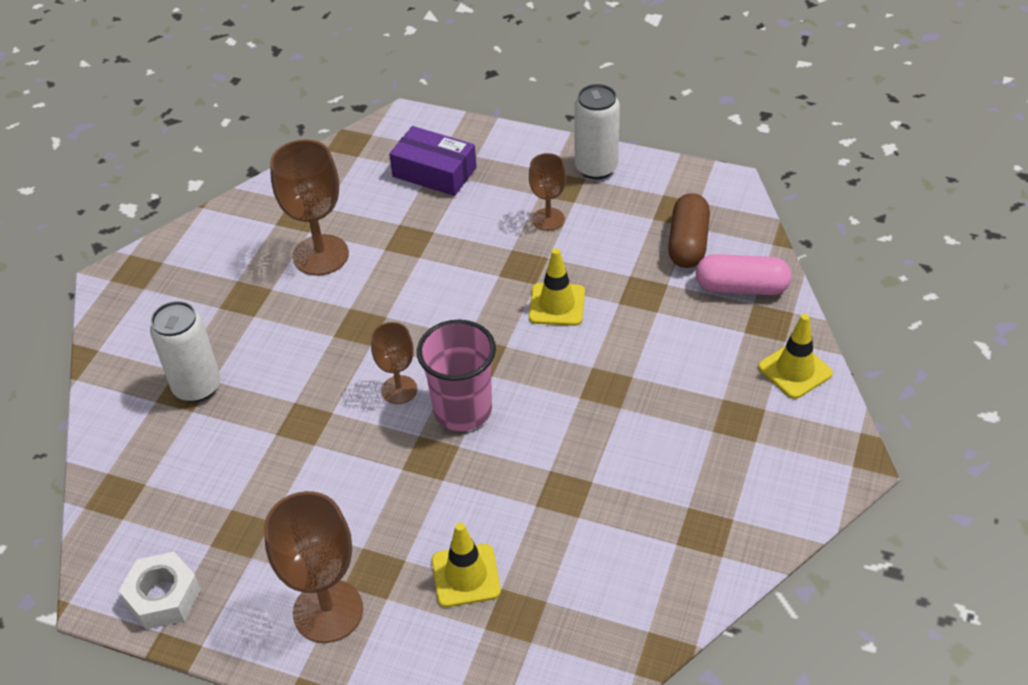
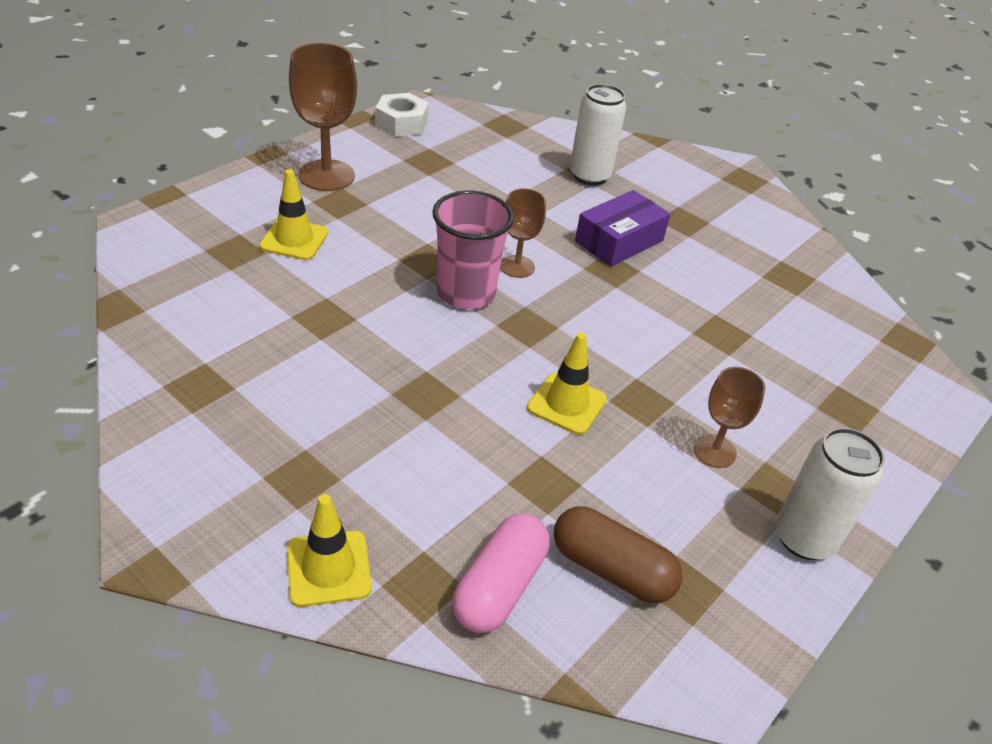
camera: 105 degrees right, 5 degrees down
(320, 255) = (723, 273): brown goblet -> none
(434, 172) = (835, 387): purple box -> purple box (619, 241)

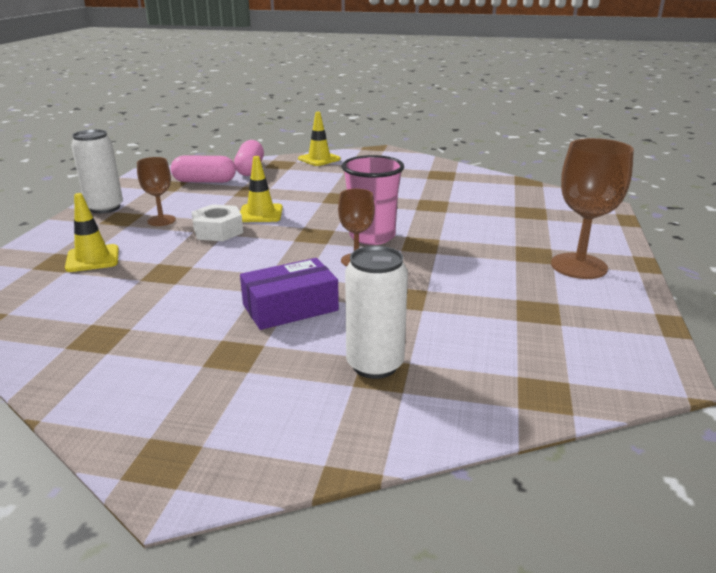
camera: 155 degrees right, 15 degrees down
(294, 239) = (514, 226): yellow traffic cone -> yellow traffic cone (92, 259)
(401, 123) = (631, 339): white nut -> white nut (218, 231)
(611, 569) = (204, 181): brown capsule -> pink capsule
(619, 241) = (290, 307): purple box -> purple box turned 45 degrees clockwise

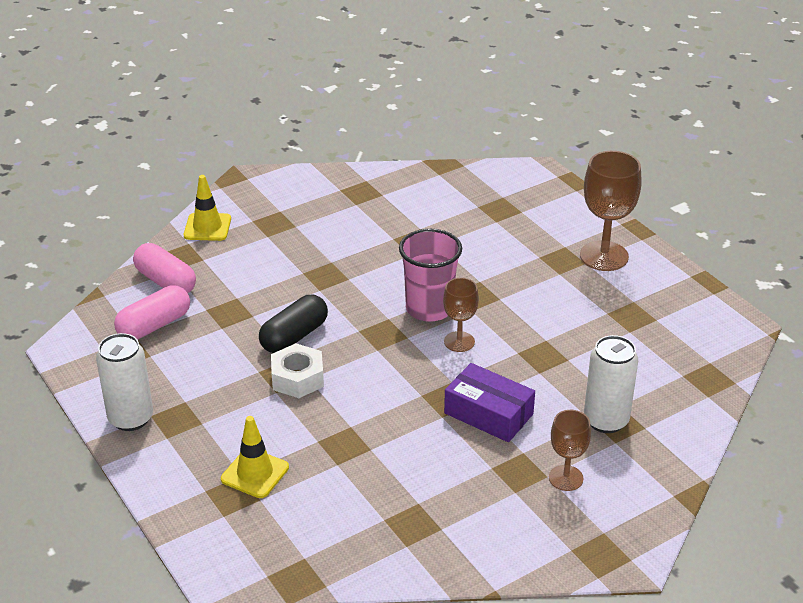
camera: 45 degrees left, 10 degrees up
(161, 220) = (222, 398): brown goblet -> brown goblet (566, 478)
(260, 214) = (294, 336): yellow traffic cone -> black capsule
(290, 307) = (488, 413): purple box -> purple box turned 75 degrees counterclockwise

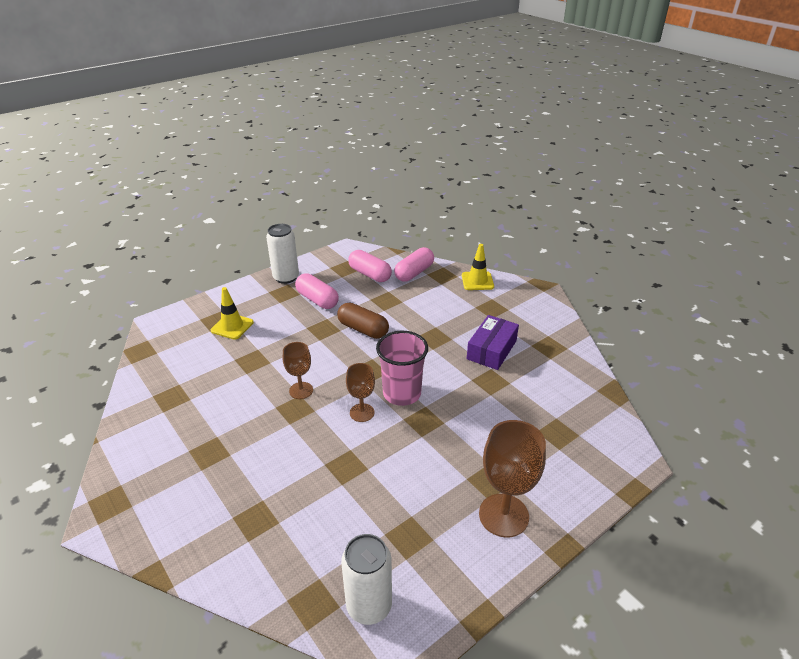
camera: 85 degrees right, 0 degrees up
(207, 381) = (317, 300): none -> pink capsule
(294, 336) = (363, 329): black capsule -> brown capsule
(297, 378) = (319, 335): white nut -> none
(488, 413) = (276, 433): purple box -> purple box (491, 350)
(566, 478) = (196, 481): brown goblet -> brown goblet (301, 390)
(606, 420) = (260, 510): white can -> white can (369, 605)

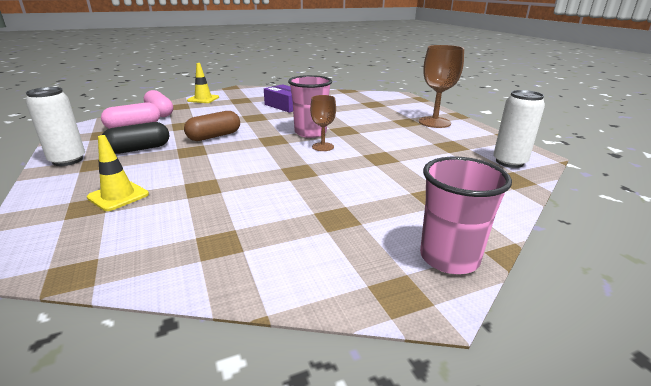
camera: 75 degrees left, 10 degrees down
(150, 533) = (449, 258): none -> pink cup
(301, 390) = (275, 167): brown goblet -> none
(317, 300) = (139, 149): pink capsule -> black capsule

